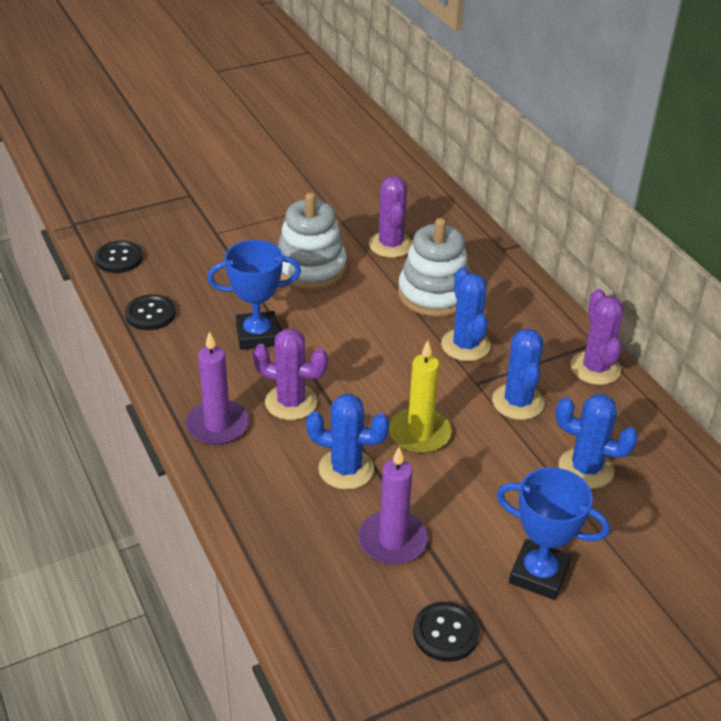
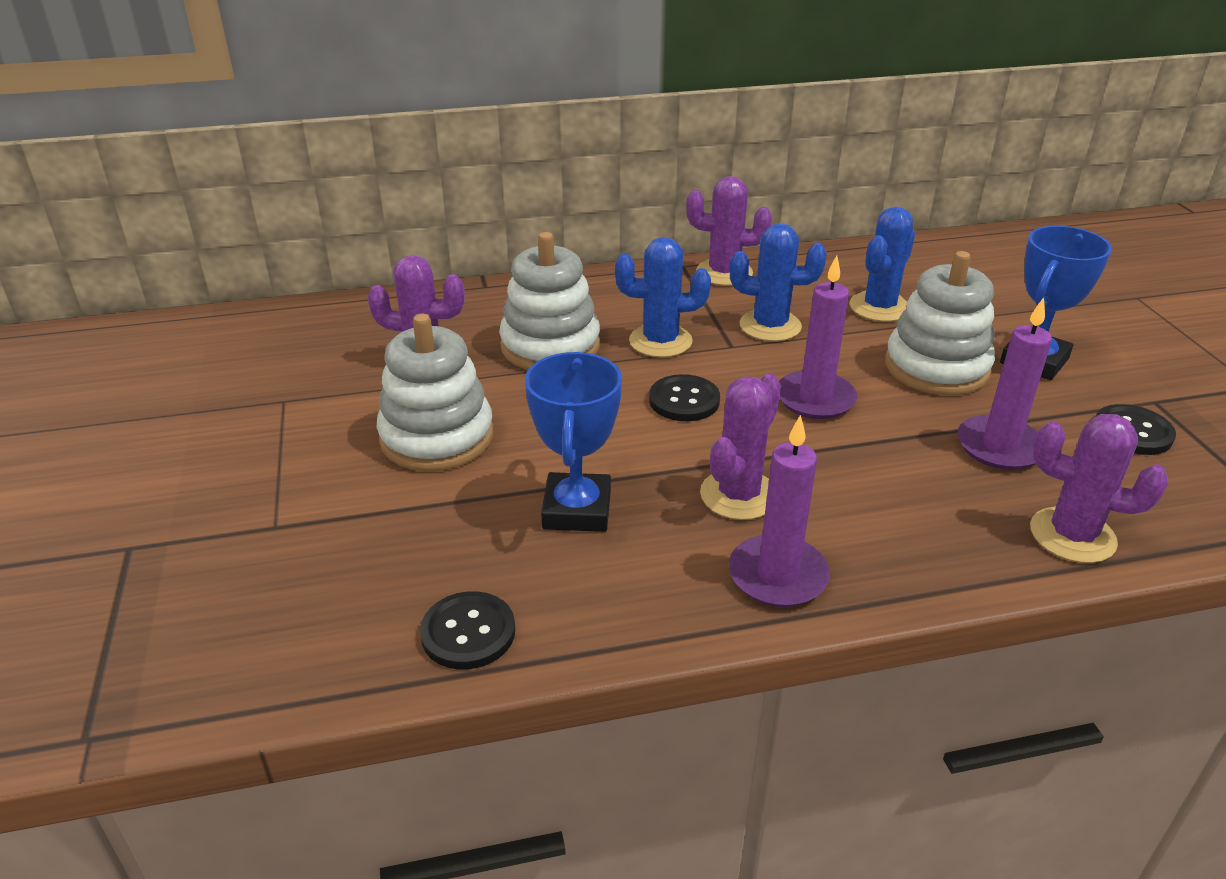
camera: 75 degrees left, 5 degrees down
(119, 258) = (268, 667): black button -> black button (684, 400)
(292, 575) = (1072, 535): none -> purple cactus
(346, 469) = (877, 464): blue cactus -> none
(419, 433) = (815, 399): yellow candle -> purple candle
(497, 505) = (936, 367): none -> white stacking toy

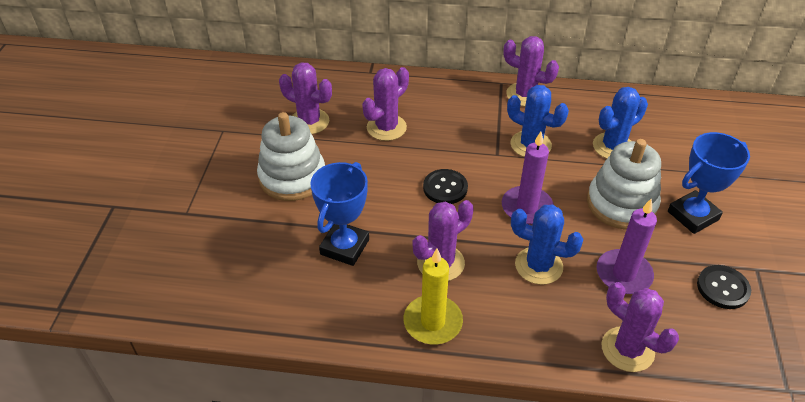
camera: 20 degrees right, 10 degrees up
(468, 632) = (252, 306): black button -> none
(550, 346) = (386, 127): white stacking toy -> purple cactus
(660, 341) = (454, 140): blue cactus -> blue cactus (538, 266)
(778, 575) = (433, 322): purple candle -> yellow candle

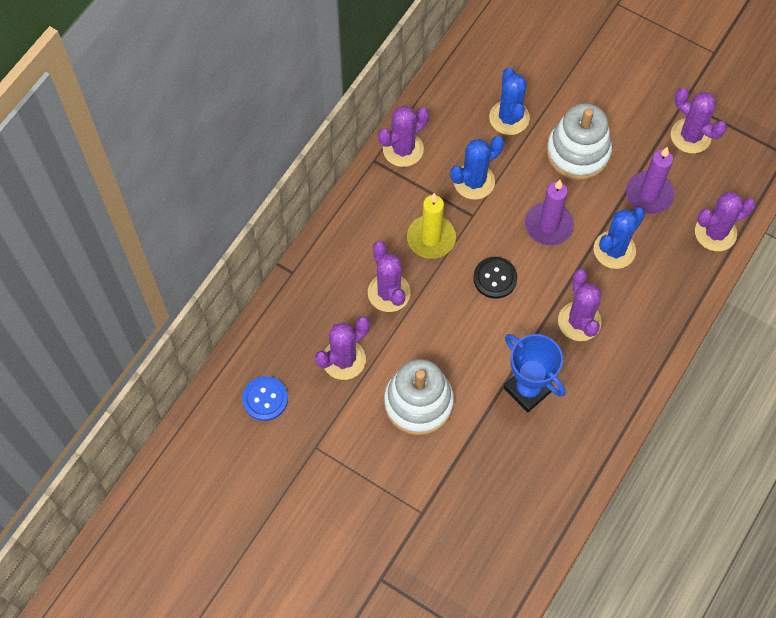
camera: 65 degrees left, 20 degrees up
(252, 92) = (265, 399): none -> blue button
(433, 322) = (635, 354): yellow candle -> yellow candle (431, 238)
(692, 215) = (614, 109): blue trophy -> none
(722, 288) = (690, 136): black button -> purple cactus

